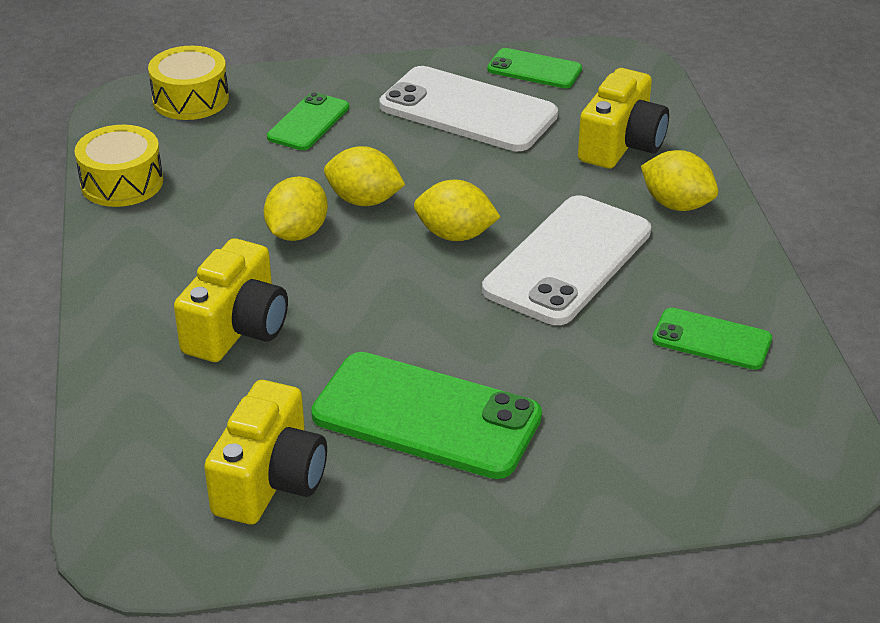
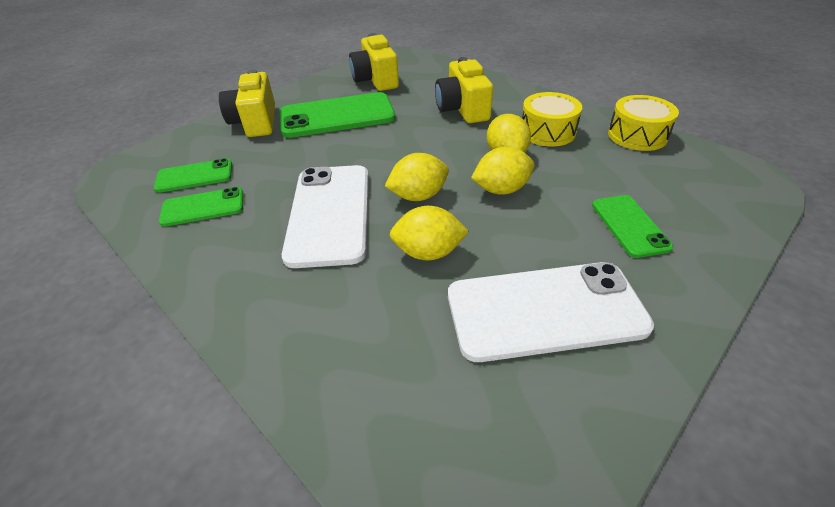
camera: 145 degrees right, 5 degrees up
(190, 99) = (728, 200): yellow drum -> yellow drum (547, 132)
(534, 69) = (563, 425): green phone -> green phone (194, 176)
(621, 144) = (370, 351): yellow camera -> yellow camera (255, 122)
(676, 204) = (275, 303): yellow lemon -> yellow lemon (428, 252)

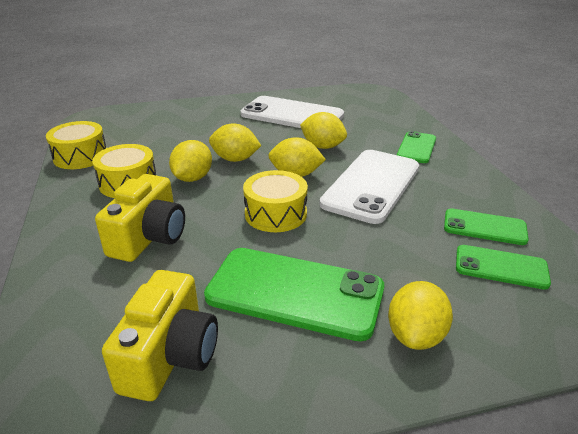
camera: 150 degrees left, 10 degrees down
(255, 122) = (415, 335): yellow camera -> yellow lemon
(396, 153) = (275, 214): none -> yellow drum
(629, 225) = (199, 123): green phone -> green phone (416, 148)

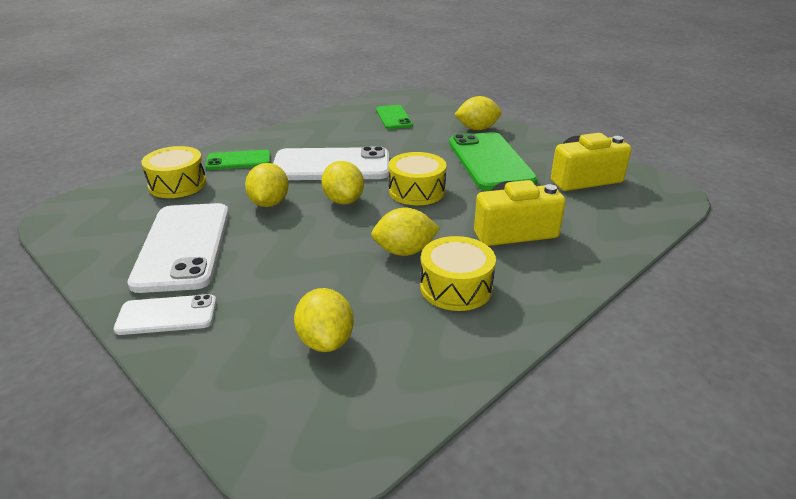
camera: 120 degrees left, 0 degrees up
(80, 156) = (442, 368): yellow drum -> yellow drum (177, 184)
(227, 105) = (167, 315): none -> white phone
(235, 159) = (341, 242): yellow lemon -> yellow lemon (326, 341)
(484, 227) = (354, 125): green phone -> none

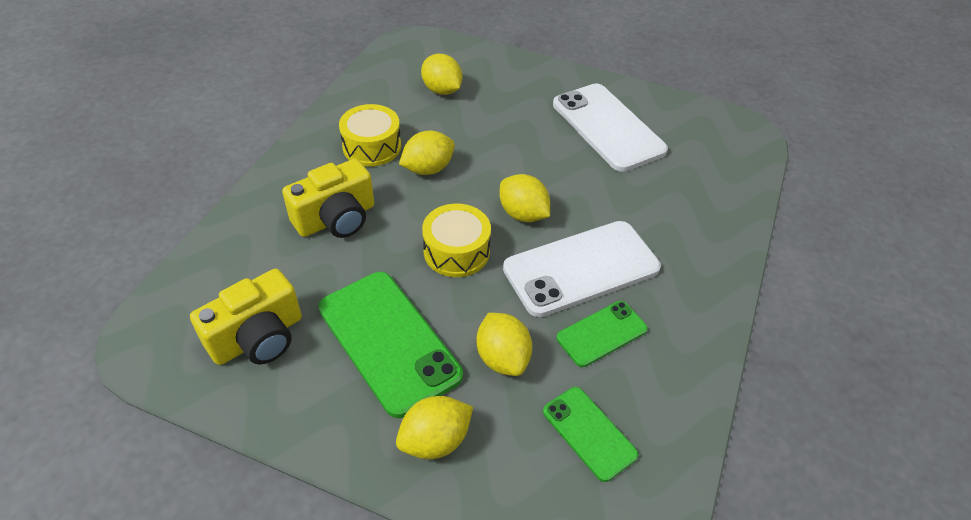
camera: 155 degrees right, 15 degrees up
(167, 315) = (554, 80): white phone -> none
(177, 184) = (704, 189): yellow drum -> none
(238, 160) = (692, 245): green phone -> green phone (602, 334)
(269, 203) = (590, 190): yellow lemon -> yellow lemon (502, 358)

